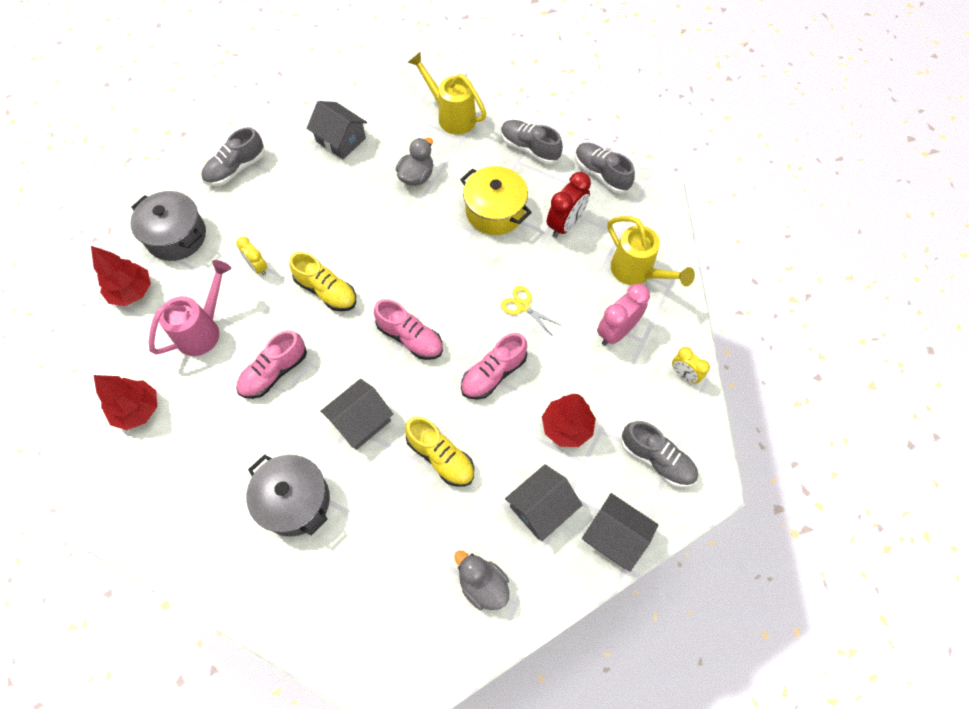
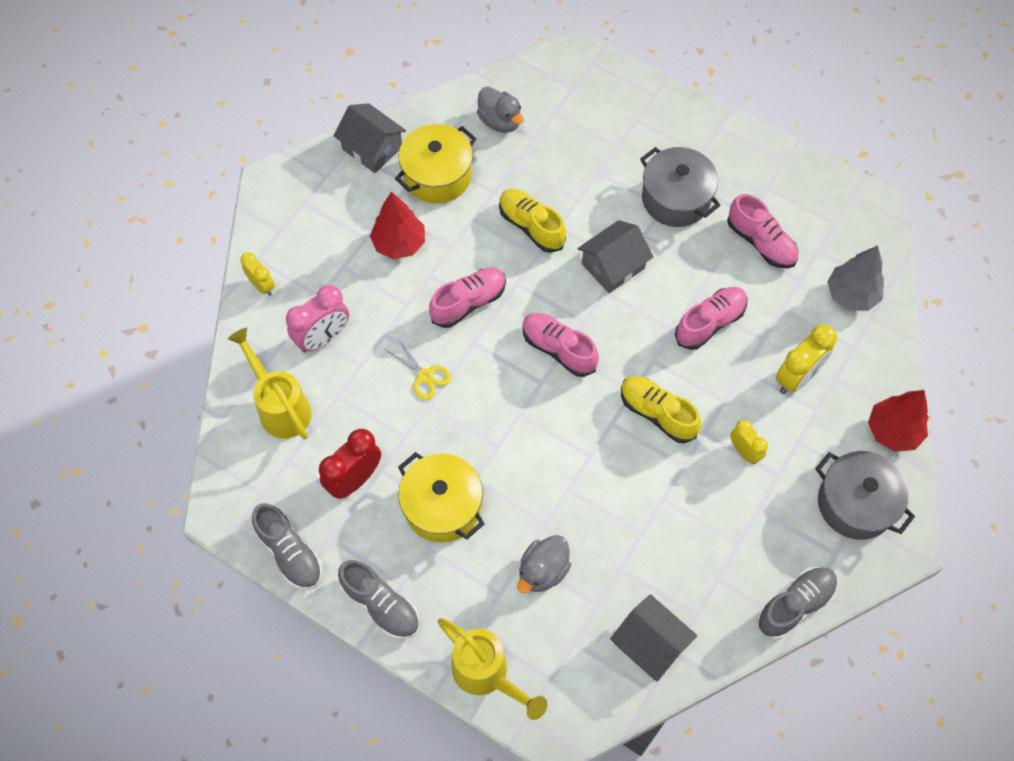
camera: 175 degrees left, 0 degrees up
(138, 410) = (851, 295): red tree -> grey tree
(204, 329) = (797, 377): pink watering can -> yellow clock
(214, 458) = (761, 242): none -> pink shoe
(541, 507) = (437, 176): grey house -> yellow pot
(657, 459) = (315, 208): grey shoe -> none

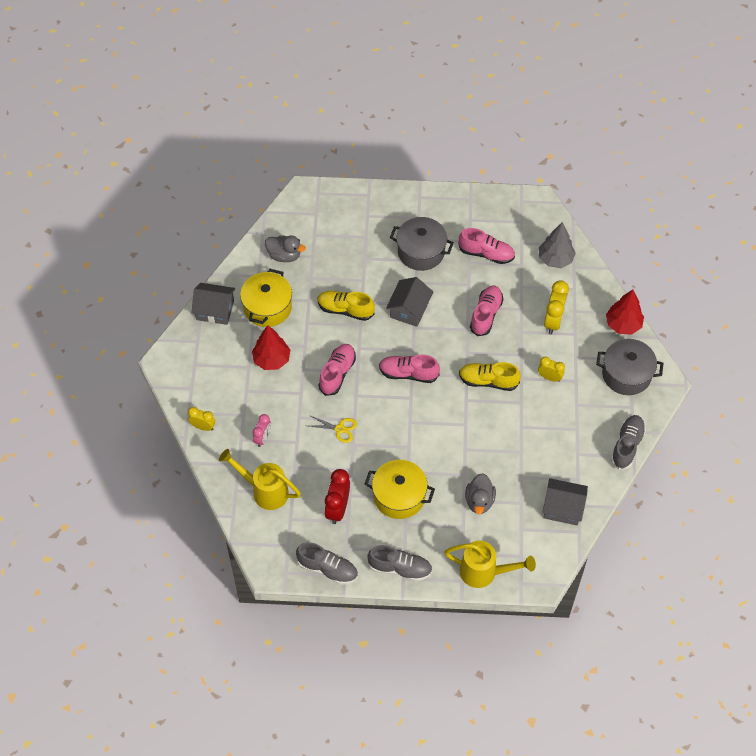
camera: 30 degrees left, 5 degrees down
(323, 338) = (263, 438): pink clock -> pink clock, size x0.62

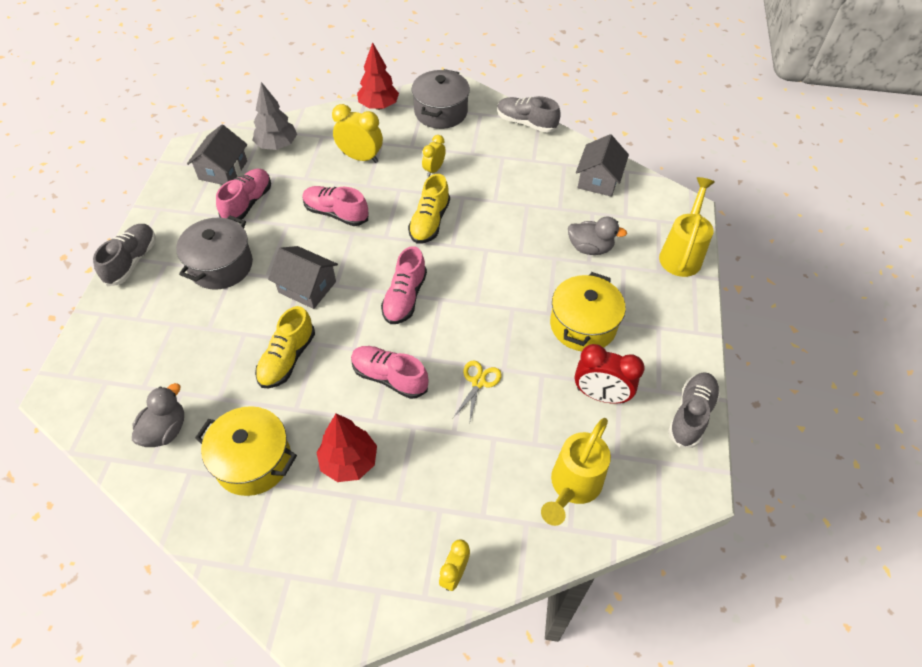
camera: 85 degrees left, 5 degrees down
(215, 310) = (235, 542): grey house -> grey house (223, 170)
(263, 438) = (484, 484): pink clock -> none
(400, 568) = (683, 334): grey shoe -> grey shoe (132, 261)

